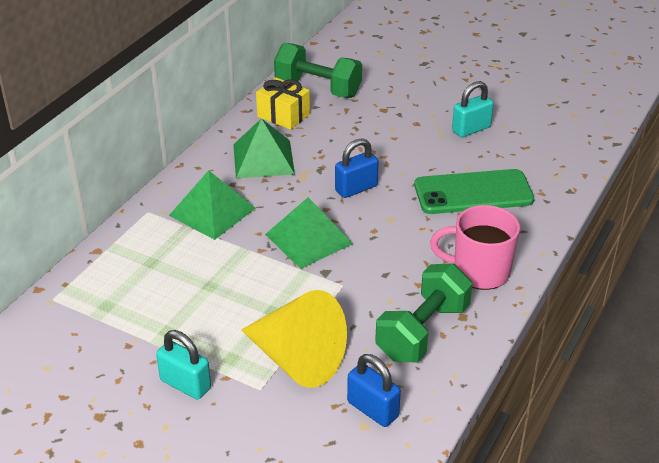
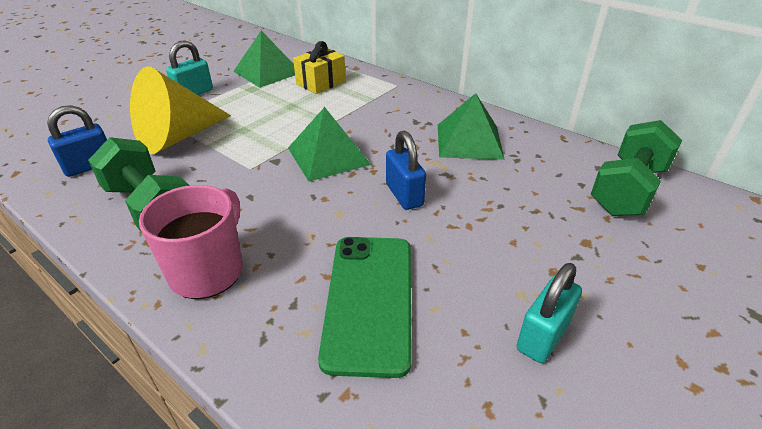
camera: 100 degrees right, 0 degrees up
(212, 211) = (388, 111): green pyramid -> green pyramid (267, 72)
(283, 115) = (556, 159): yellow gift -> yellow gift (321, 83)
(471, 129) = (542, 336): turquoise padlock -> turquoise padlock turned 60 degrees clockwise

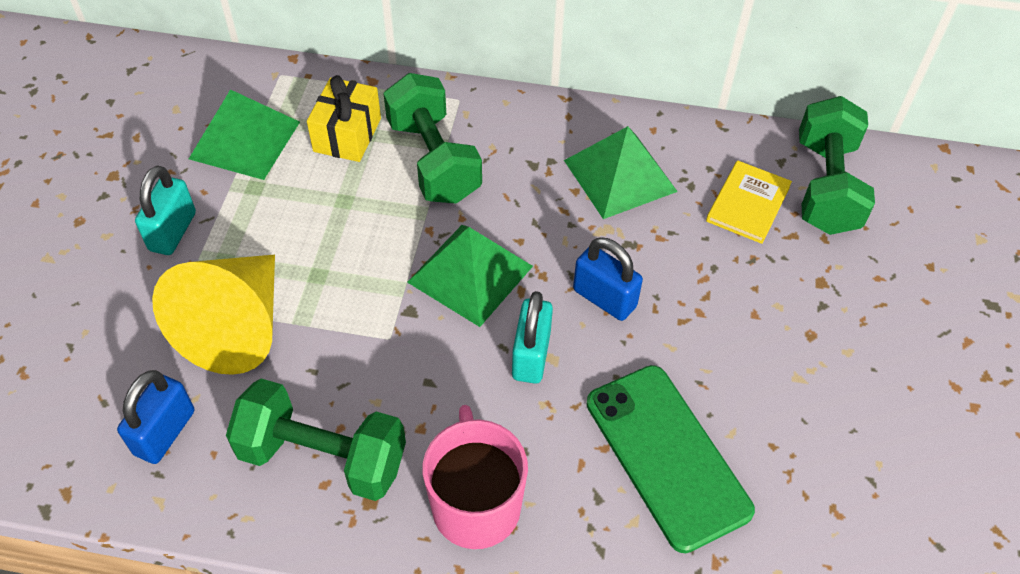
camera: 30 degrees left, 15 degrees up
(357, 104) = (434, 160): none -> green dumbbell
(542, 336) = (839, 416): turquoise padlock -> turquoise padlock (531, 355)
(554, 180) = (747, 204): none -> yellow book

